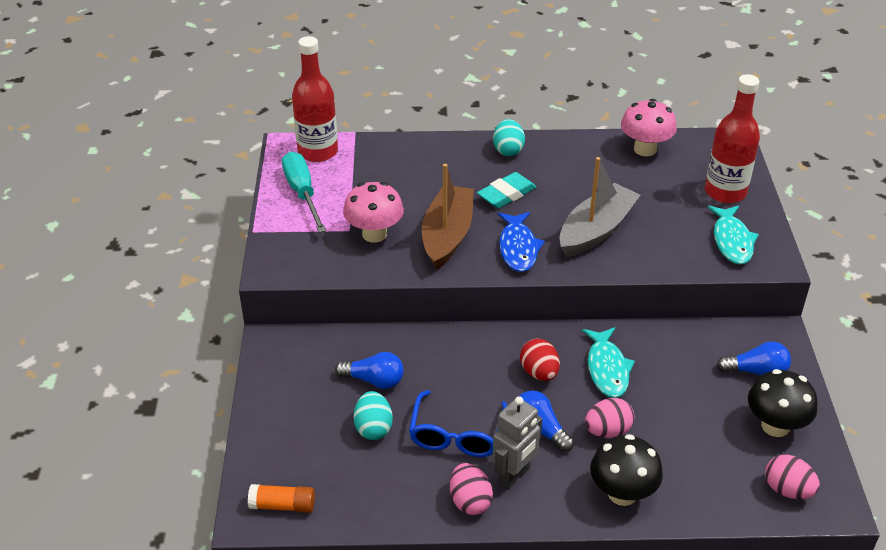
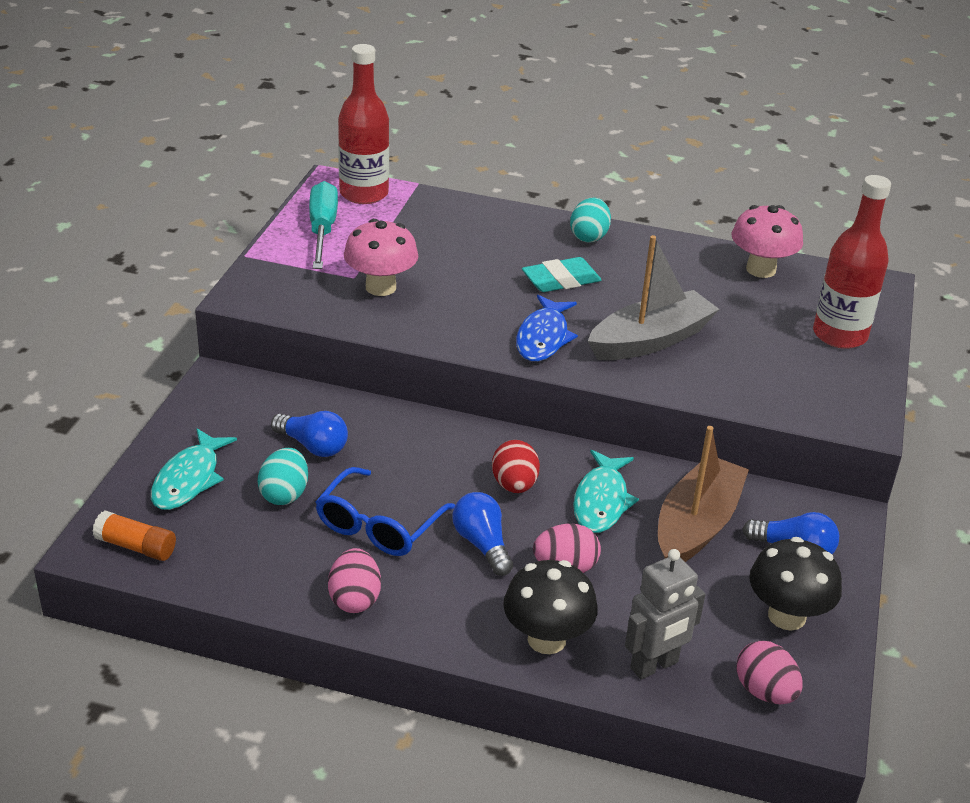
camera: 15 degrees right, 5 degrees down
(447, 235) = (465, 306): brown boat -> brown boat (696, 525)
(514, 475) = (423, 586): grey robot -> grey robot (654, 666)
(732, 241) = (819, 388): turquoise fish -> turquoise fish (189, 479)

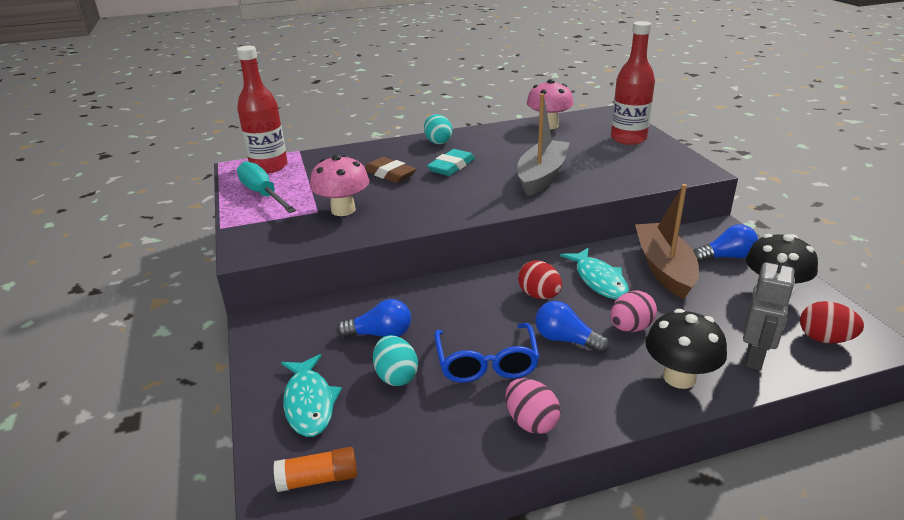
camera: 30 degrees left, 5 degrees down
(480, 261) = (389, 174): none -> brown eraser
(543, 337) = (481, 197): blue fish -> none
(764, 692) = (824, 339): pink egg -> red egg

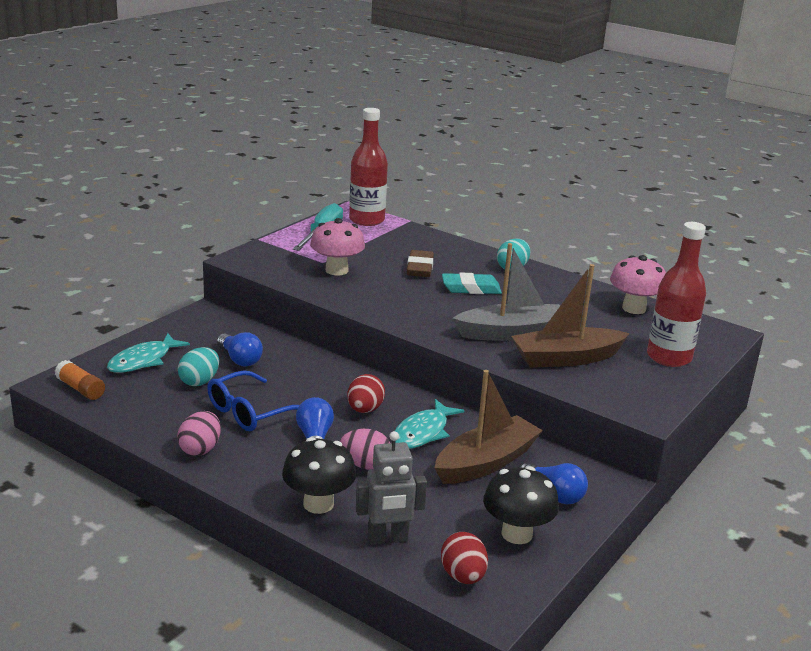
camera: 50 degrees right, 5 degrees down
(599, 170) = (566, 358): none -> brown boat

